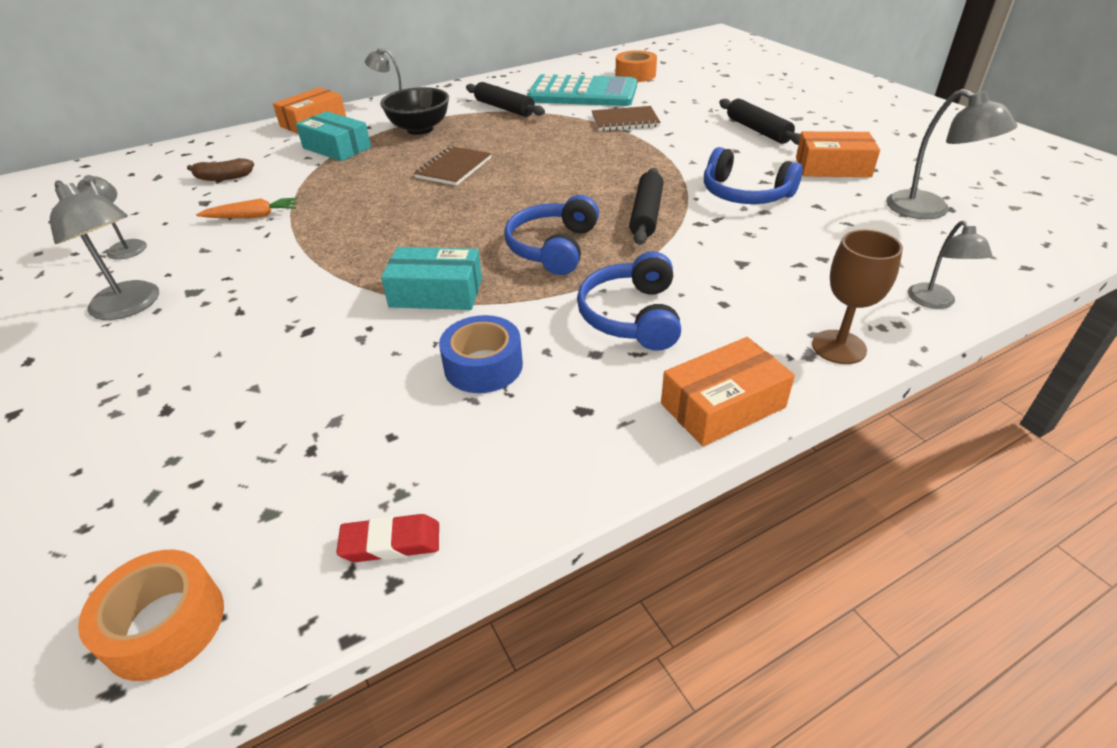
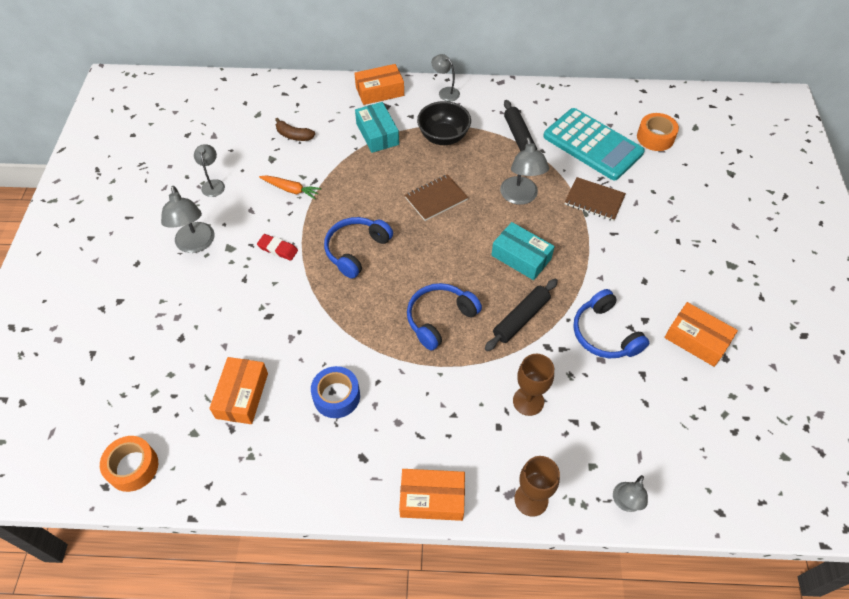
camera: 30 degrees right, 15 degrees up
(327, 429) = (242, 395): none -> orange box
(391, 543) = (232, 481): red eraser -> red eraser (278, 249)
(436, 292) = (349, 322): turquoise box -> turquoise box (521, 257)
(631, 316) = (439, 405): blue headphones -> blue headphones (356, 250)
(731, 269) = (528, 401): none -> brown goblet
(758, 130) = (684, 265): black rolling pin -> none
(929, 210) = (716, 424): grey lamp -> grey lamp (520, 197)

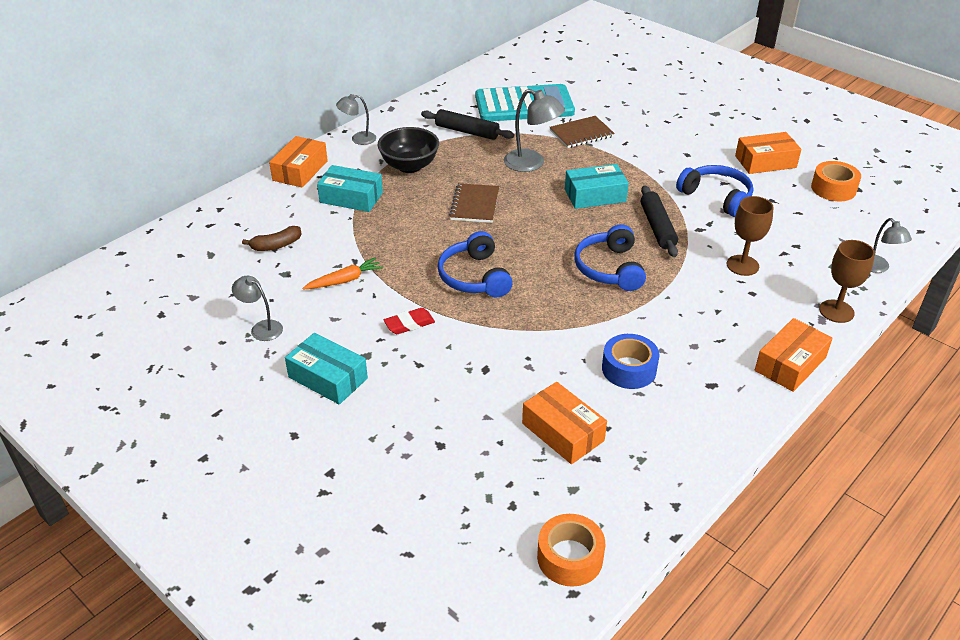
camera: 50 degrees left, 15 degrees down
(196, 244) = (328, 378): grey lamp -> turquoise box
(604, 334) = (716, 197): blue headphones -> blue headphones turned 150 degrees counterclockwise
(655, 137) = (555, 77): orange tape -> orange tape (833, 188)

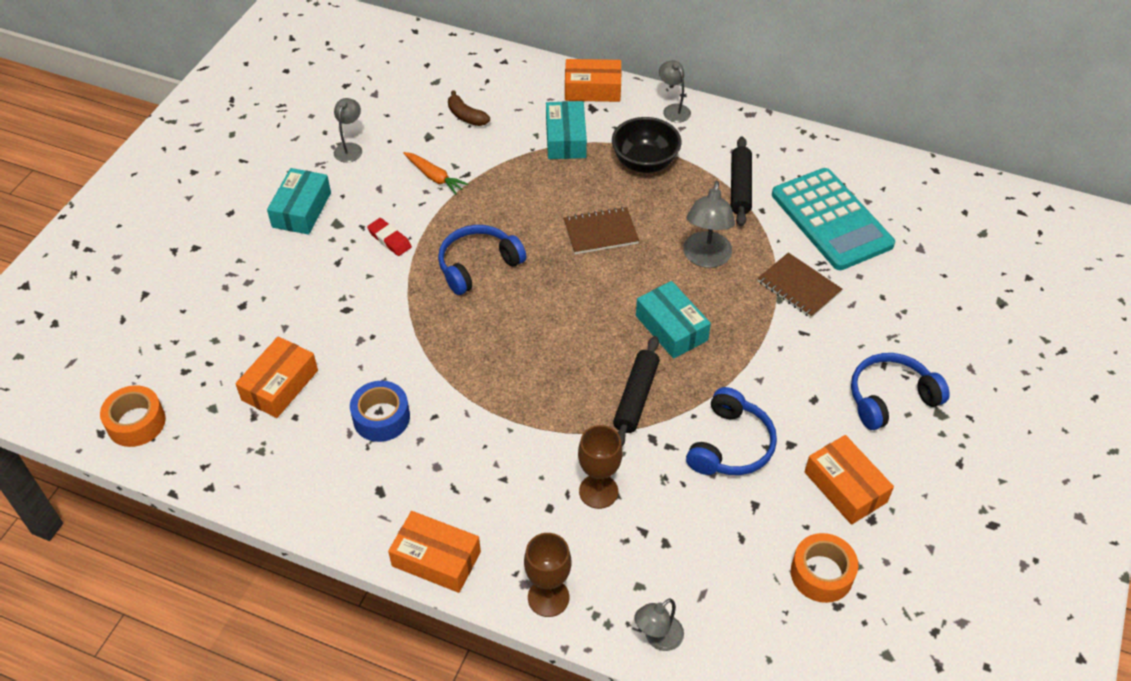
camera: 70 degrees right, 10 degrees up
(609, 268) = (538, 369): blue headphones -> blue headphones (890, 398)
(657, 227) = (636, 397): black rolling pin -> black rolling pin turned 45 degrees counterclockwise

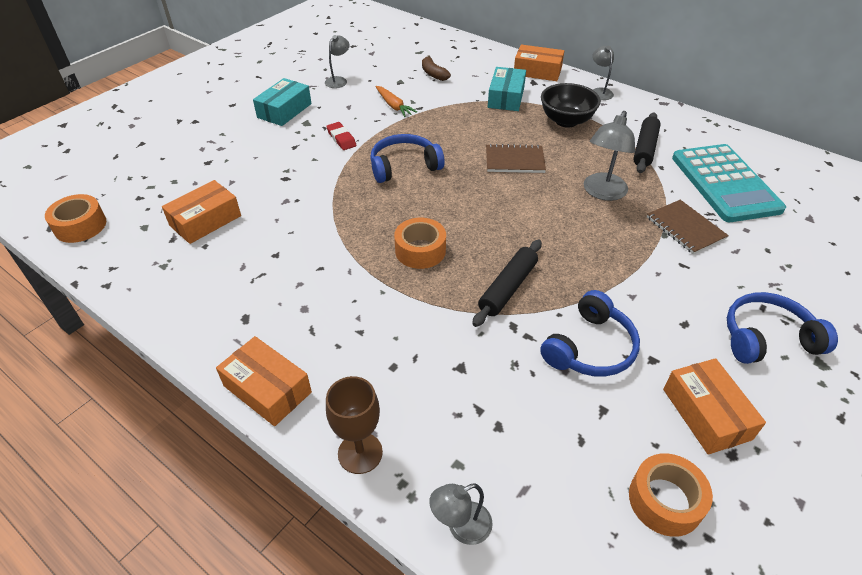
camera: 15 degrees right, 5 degrees down
(381, 418) = (275, 260): blue tape -> none
(533, 372) = (420, 250): none -> orange tape
(598, 491) = (446, 362): brown goblet -> none
(671, 328) = (557, 239): turquoise box -> none

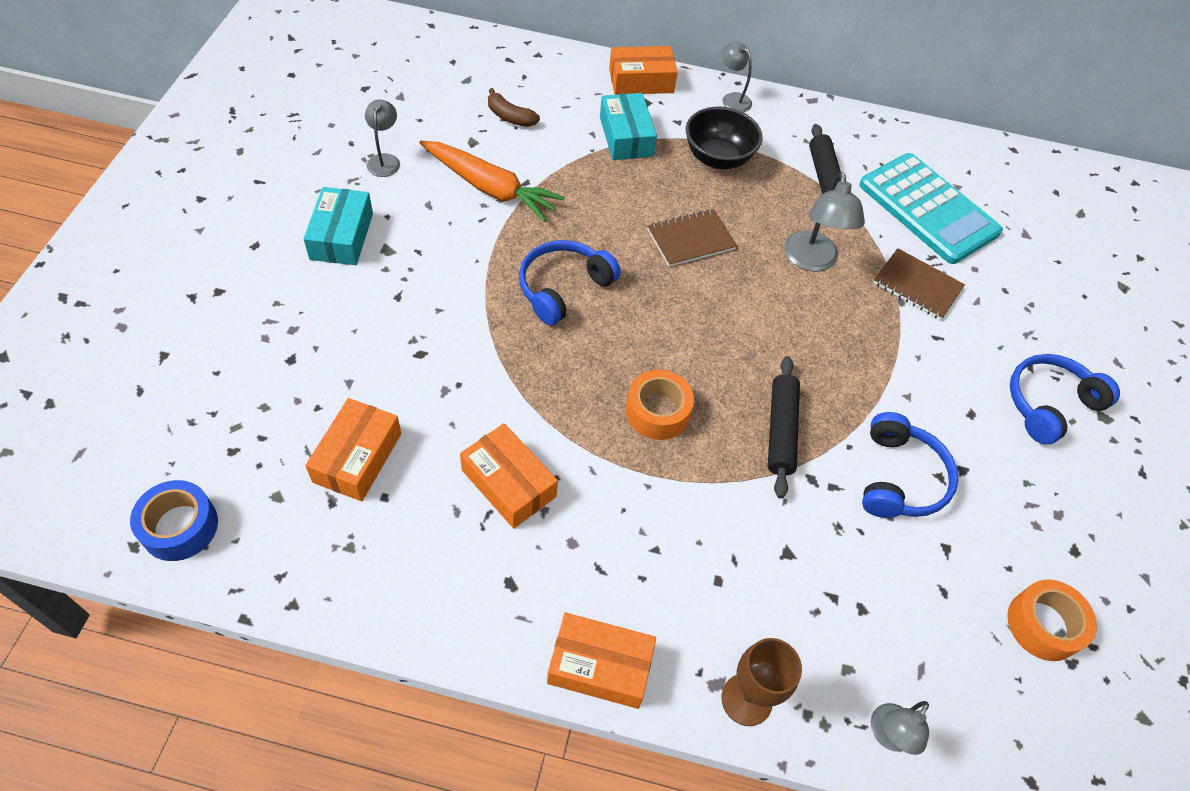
camera: 30 degrees left, 10 degrees up
(80, 226) = (180, 527): orange tape -> blue tape
(341, 139) = (454, 264): red eraser -> none
(393, 106) = (489, 188): orange carrot -> orange carrot, size x1.75
(706, 414) = (1035, 514): orange box -> orange box (509, 483)

